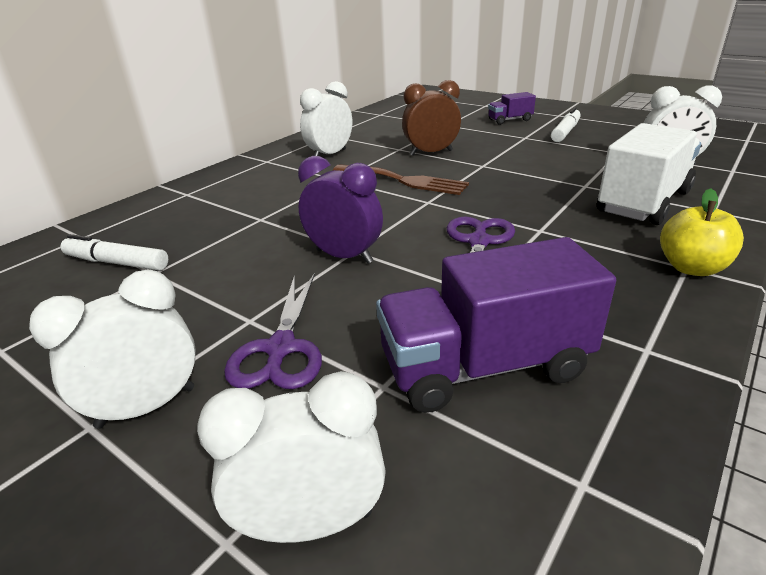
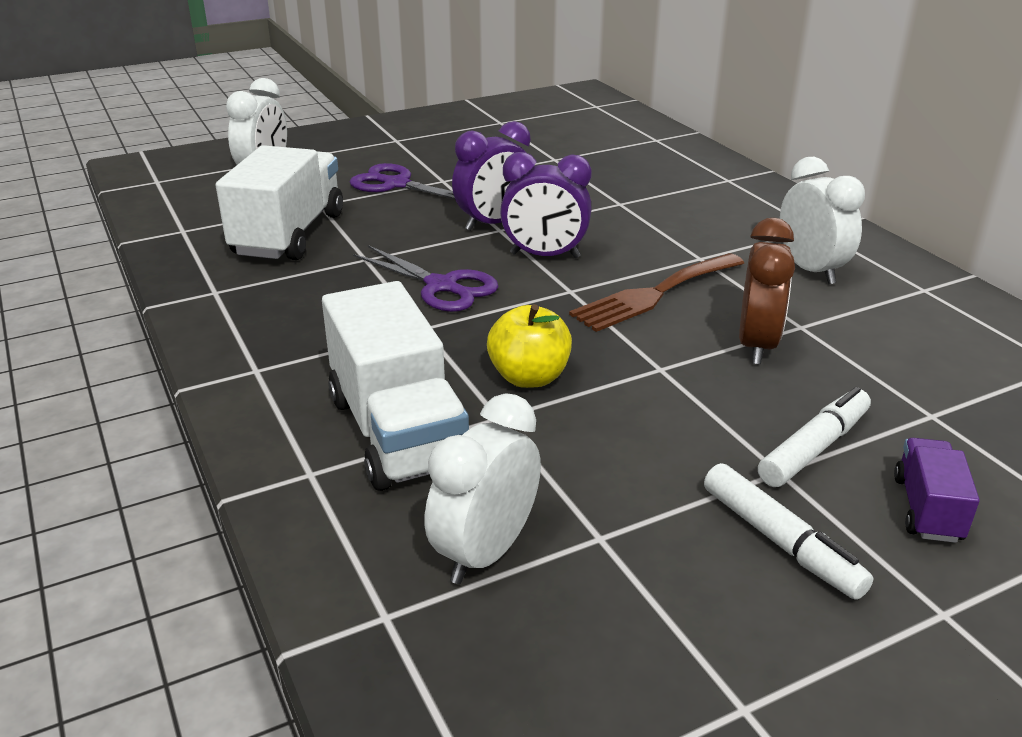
camera: 115 degrees right, 0 degrees up
(117, 263) = (587, 149): white marker -> white marker (814, 448)
(146, 407) = (393, 151): white clock -> none
(385, 221) = (545, 256): none -> purple clock
(484, 366) = (289, 234): purple truck -> white truck
(691, 268) = (251, 371): yellow apple -> yellow apple (529, 377)

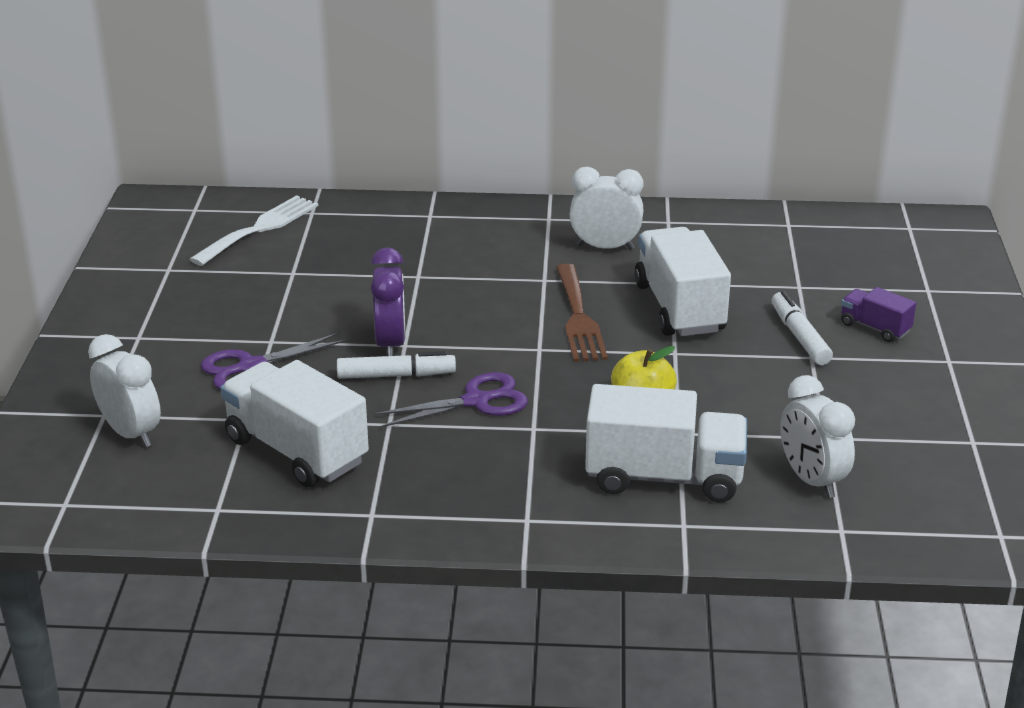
camera: 60 degrees left, 0 degrees up
(545, 256) = (473, 340): purple clock -> none
(602, 131) = (259, 229): none -> white fork
(757, 345) = (679, 308): brown clock -> white truck
(780, 541) = (868, 382): white marker -> white marker (396, 375)

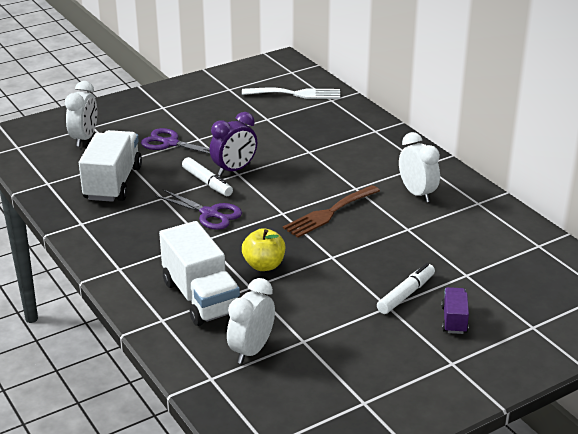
camera: 55 degrees right, 0 degrees up
(679, 308) = (383, 241): white truck -> none

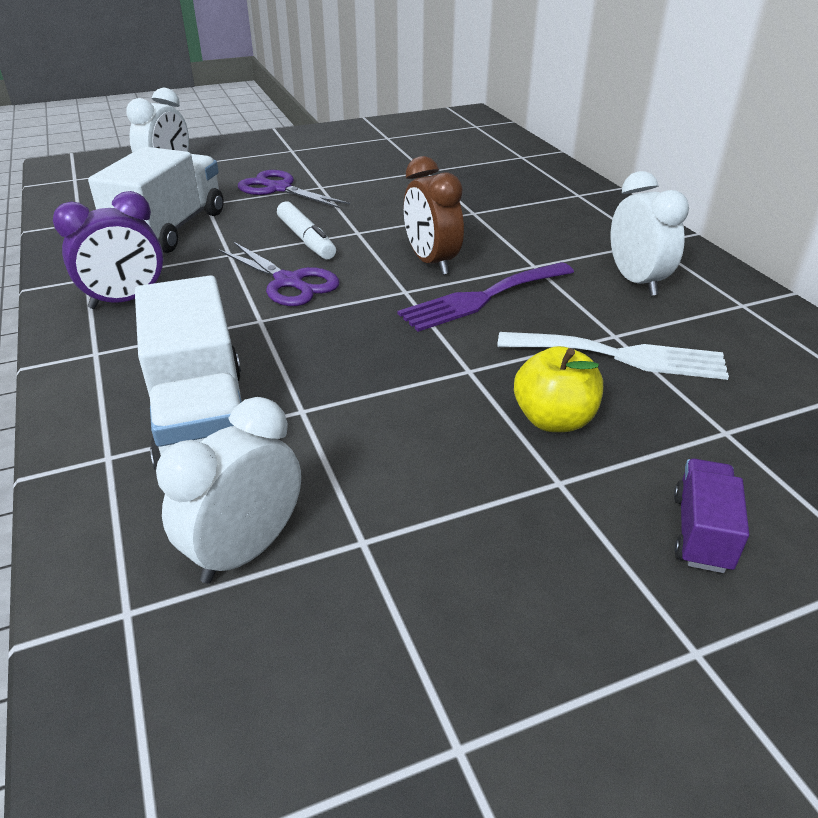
camera: 10 degrees right, 5 degrees up
(234, 170) = (354, 226): purple clock -> purple clock (126, 301)
(264, 265) = (342, 373): yellow apple -> yellow apple (554, 420)
(292, 192) = (431, 262): none -> brown clock
(296, 94) = (475, 147): white fork -> white fork (621, 356)
(329, 213) = (482, 298): brown fork -> purple fork
(406, 294) = (599, 460): white marker -> none

